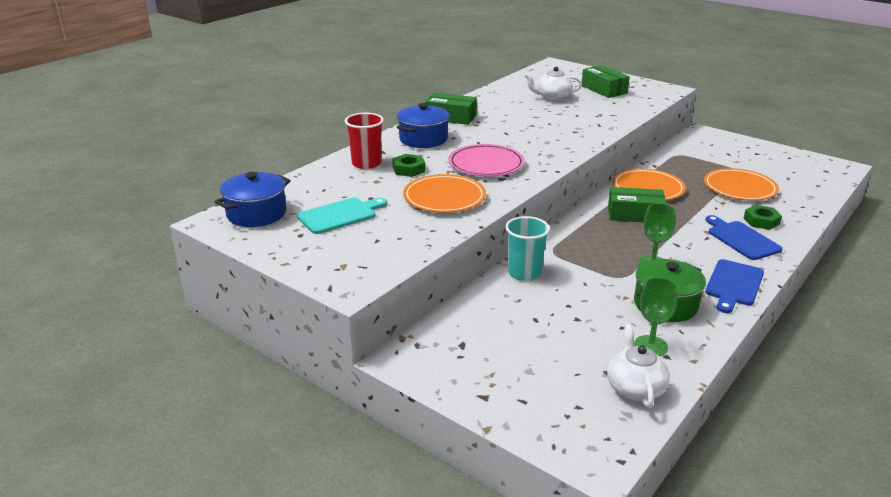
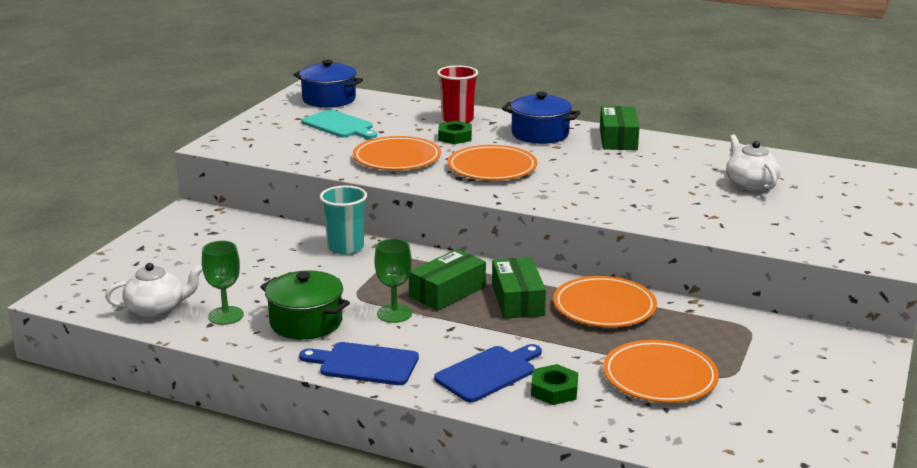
camera: 75 degrees right, 5 degrees down
(486, 164) = (492, 167): pink plate -> orange plate
(604, 89) = (825, 214): green box -> green box (447, 292)

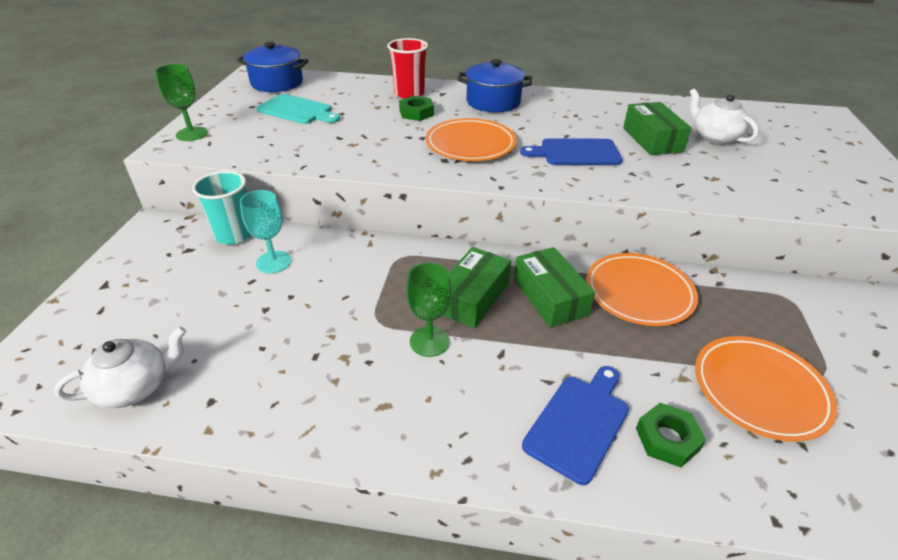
camera: 15 degrees left, 15 degrees up
(226, 315) = (228, 381): green goblet -> green goblet (192, 134)
(283, 249) = (274, 262): none -> turquoise goblet
(306, 322) = (332, 375): green pot -> none
(345, 247) = (341, 250): turquoise cup -> turquoise cup (234, 235)
(364, 364) = (428, 438): blue cutting board -> blue cutting board (576, 153)
(397, 158) = (370, 143): orange plate -> none
(618, 139) = (564, 100): green box -> green box (652, 139)

